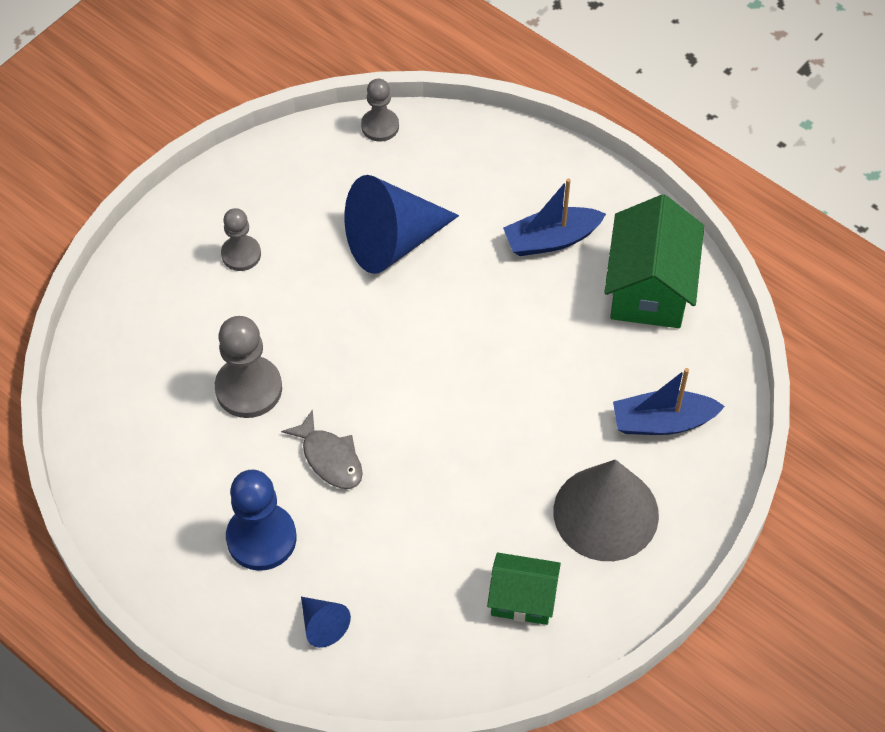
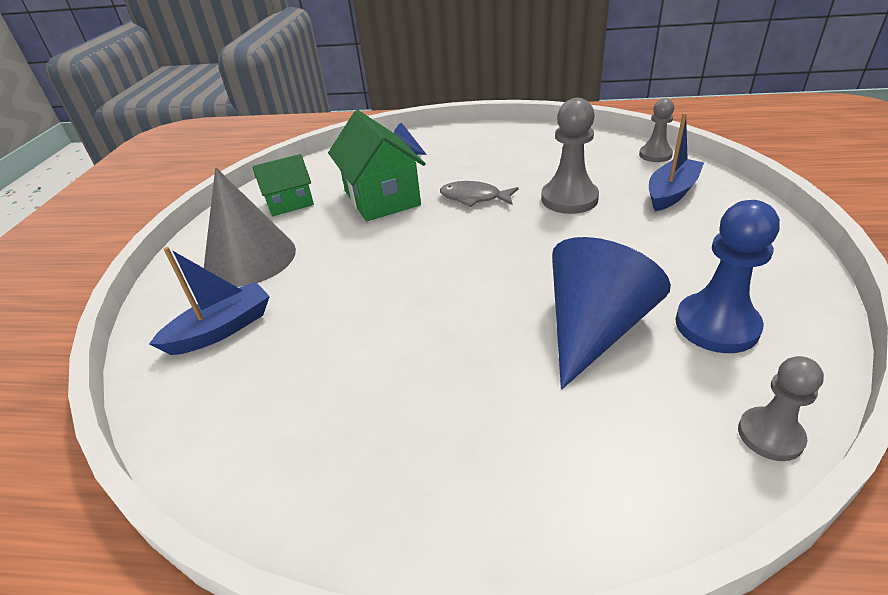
camera: 150 degrees right, 20 degrees down
(241, 254) = (695, 253): grey pawn -> grey pawn (655, 155)
(261, 538) = (474, 159): blue pawn -> blue pawn (716, 325)
(551, 239) = (437, 425): blue boat -> blue boat (671, 193)
(649, 288) = (284, 438): green house -> green house (381, 198)

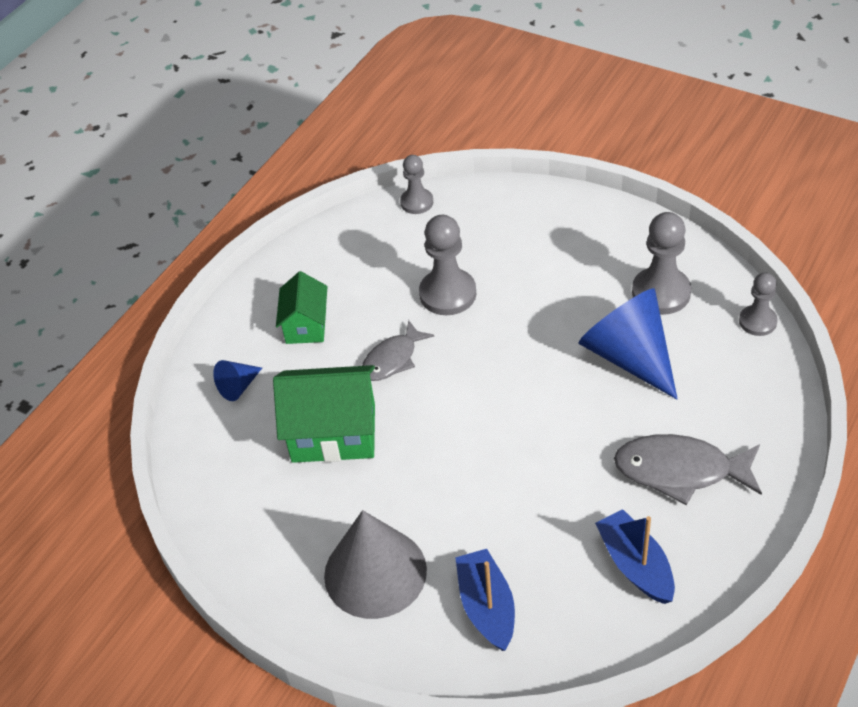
camera: 65 degrees left, 10 degrees up
(289, 203) = (277, 520): green house -> green house (306, 325)
(450, 426) = (680, 471): none -> grey fish
(671, 193) = (488, 227): blue boat -> blue boat (635, 565)
(716, 325) = (661, 293): blue pawn -> grey pawn

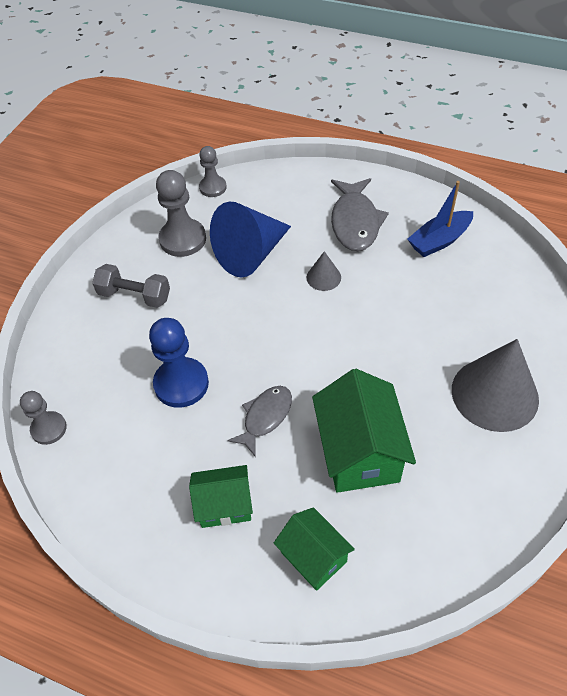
camera: 100 degrees left, 5 degrees up
(238, 387) = (314, 557): blue cone -> green house
(392, 359) = (265, 417): grey fish -> grey fish turned 90 degrees counterclockwise
(448, 294) = (181, 384): grey pawn -> blue pawn
(487, 607) = (500, 318): blue boat -> none
(574, 253) = (134, 296): none -> grey dumbbell
(581, 426) = (323, 277): none -> grey cone

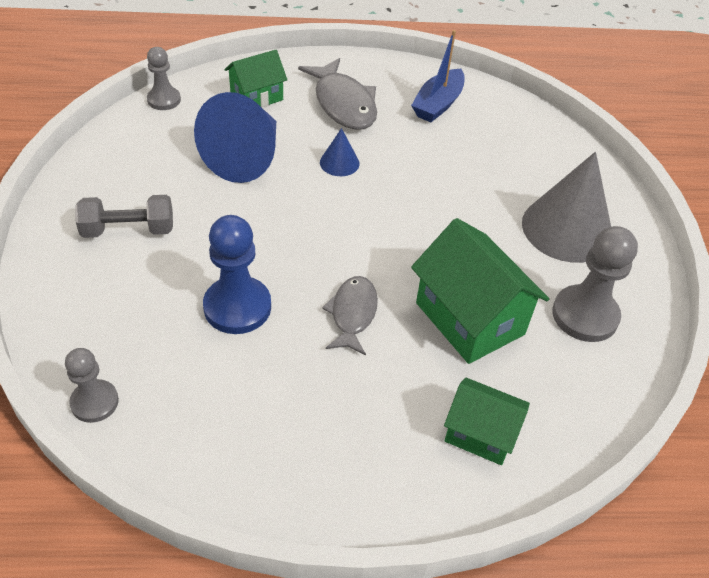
camera: 30 degrees left, 5 degrees down
(183, 239) = (156, 159): grey pawn -> grey pawn (585, 315)
(224, 505) = (357, 415): green house -> green house (256, 97)
(323, 277) = (339, 163): grey cone -> blue cone

